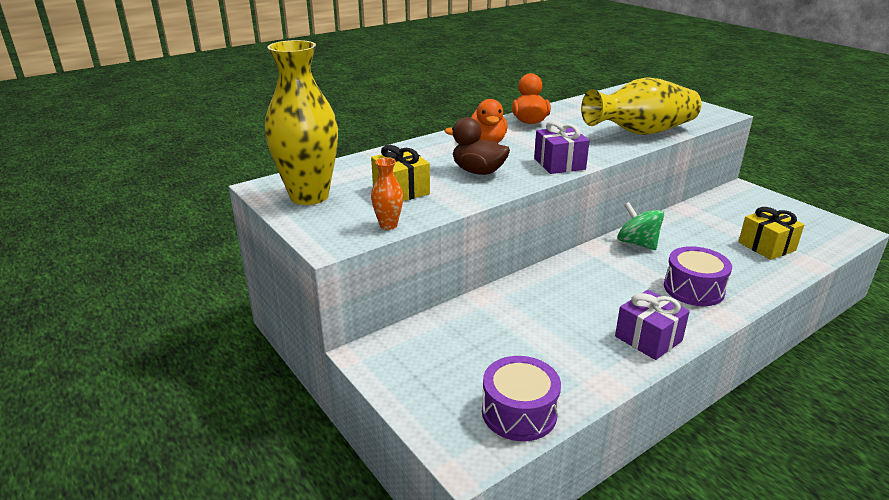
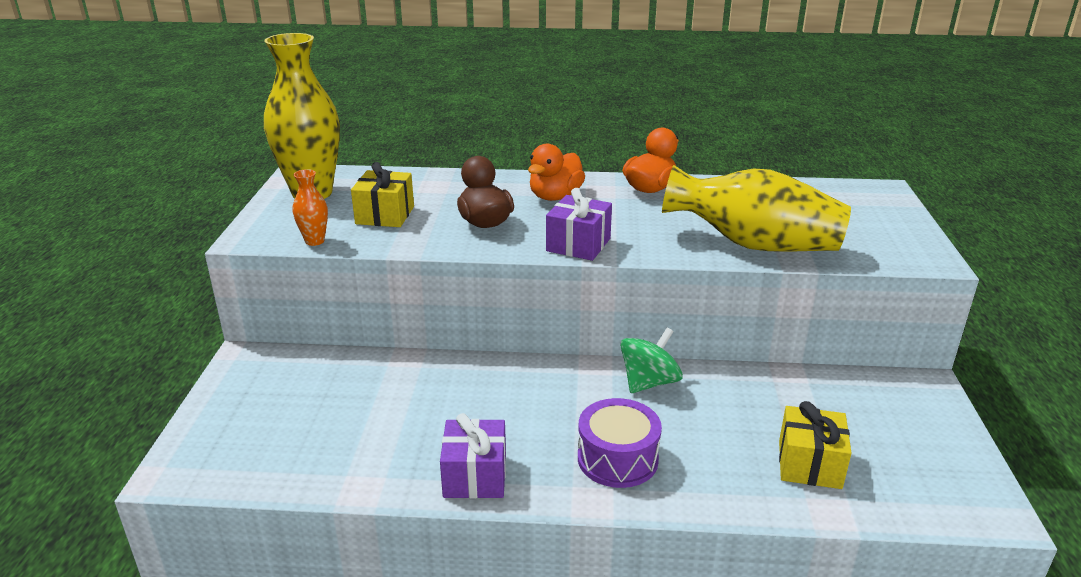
camera: 40 degrees right, 0 degrees up
(519, 412) = (260, 466): purple drum -> none
(637, 243) = (649, 382): green spinning top -> green spinning top turned 45 degrees clockwise

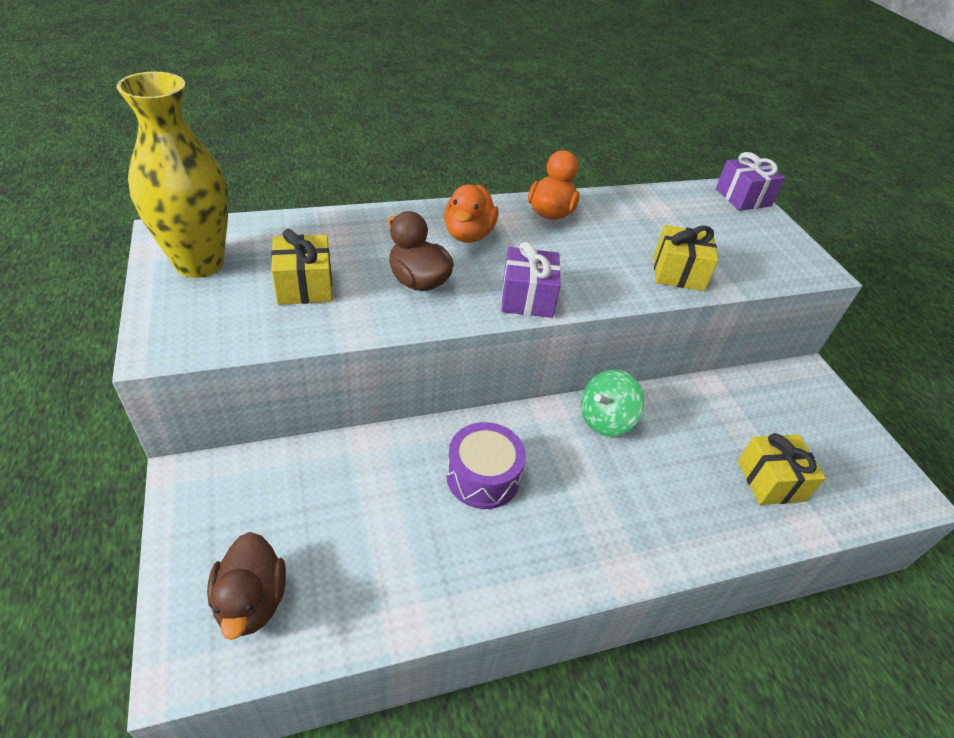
camera: 25 degrees left, 15 degrees up
(247, 444) = (251, 601): none -> brown duck
(315, 241) = (244, 338): orange vase -> none
(475, 476) = (508, 574): purple gift -> purple gift (743, 197)
(617, 459) = (622, 517): purple drum -> purple drum (483, 477)
(649, 382) = (605, 419): green spinning top -> green spinning top turned 150 degrees counterclockwise
(753, 244) = (678, 273): yellow vase -> yellow gift

